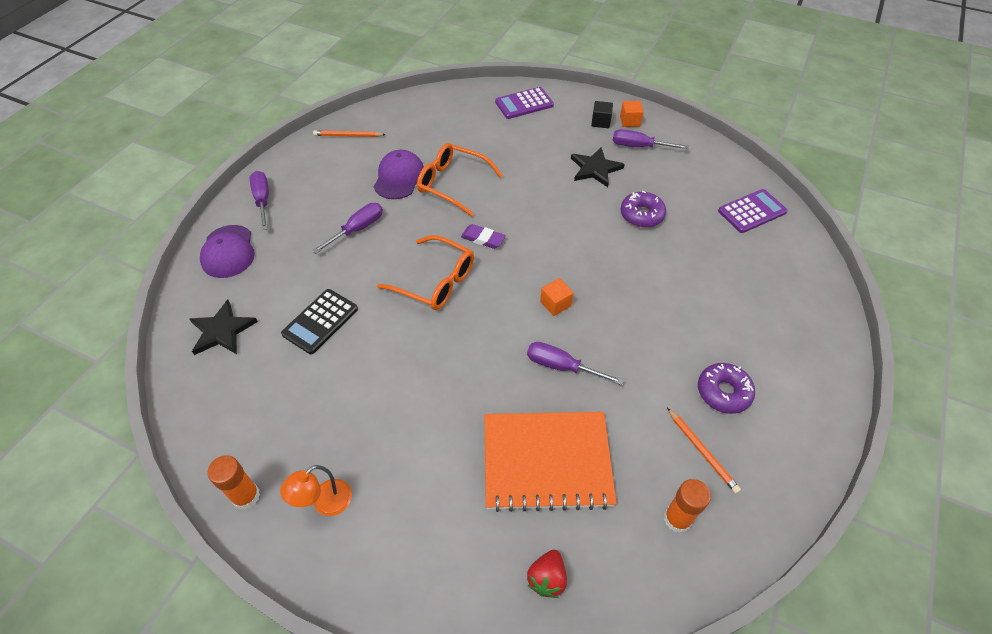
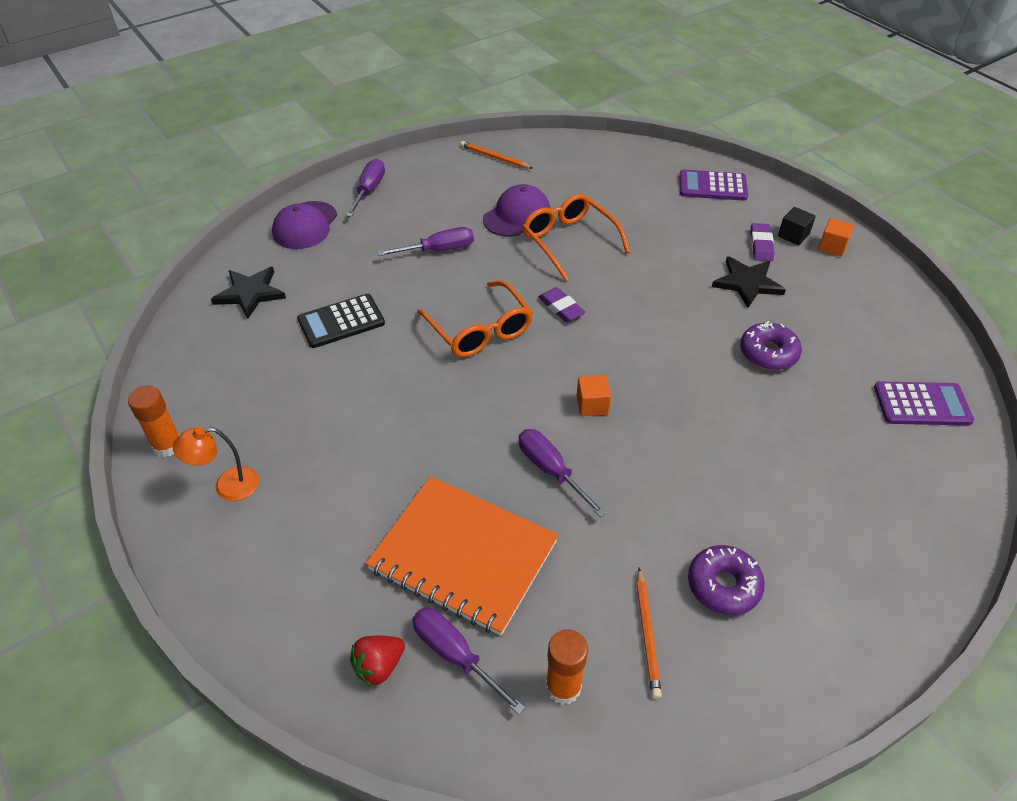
camera: 30 degrees right, 5 degrees down
(585, 137) = (761, 245): none -> purple eraser
(639, 146) = (823, 278): purple screwdriver -> purple screwdriver (455, 655)

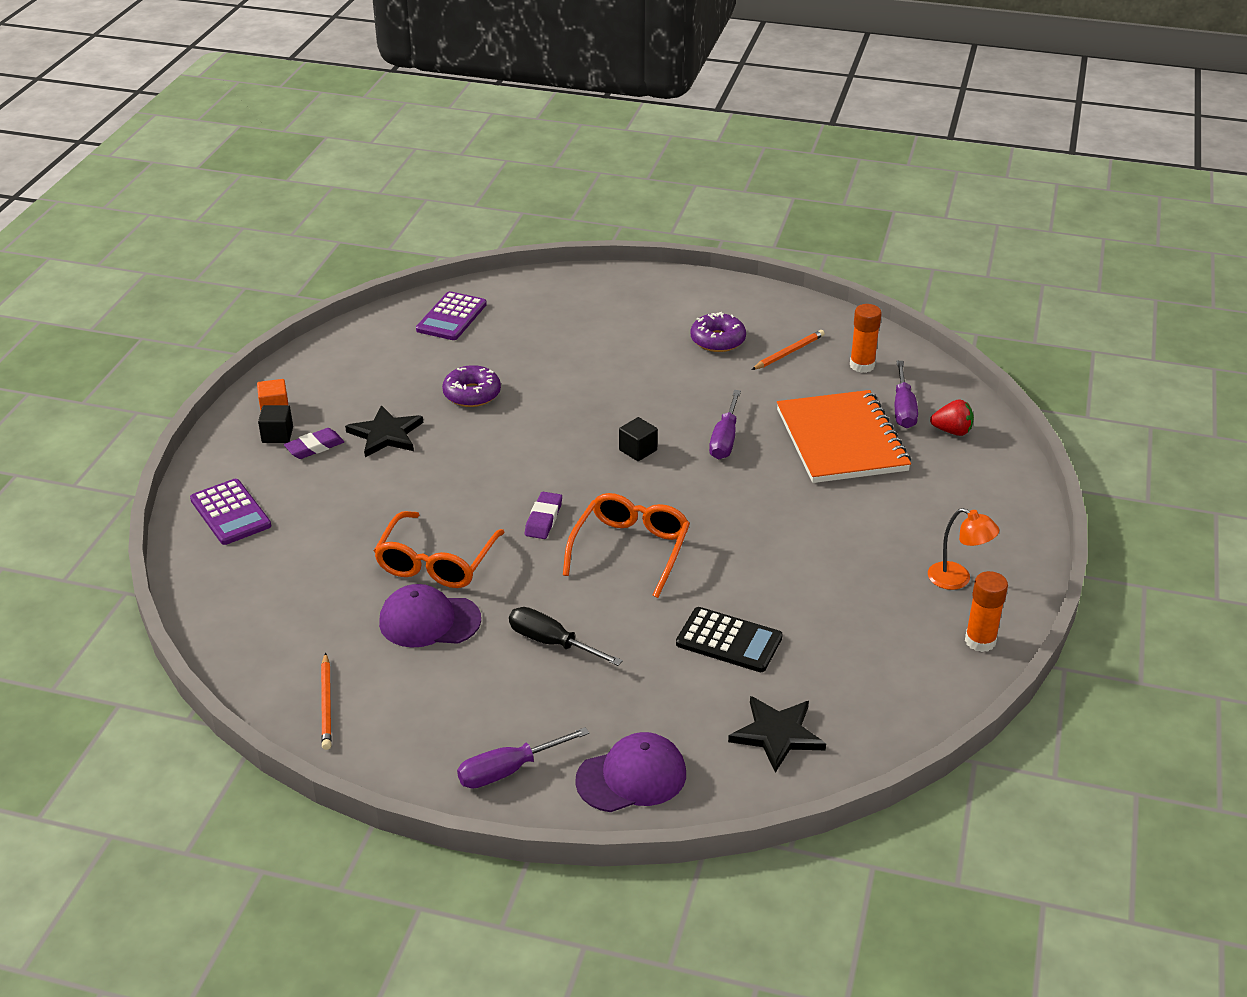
camera: 130 degrees left, 10 degrees down
(438, 250) = (552, 643): purple screwdriver -> black screwdriver
(592, 405) = (638, 450): orange cube -> black cube
(922, 404) = (451, 317): purple calculator -> purple calculator turned 120 degrees counterclockwise

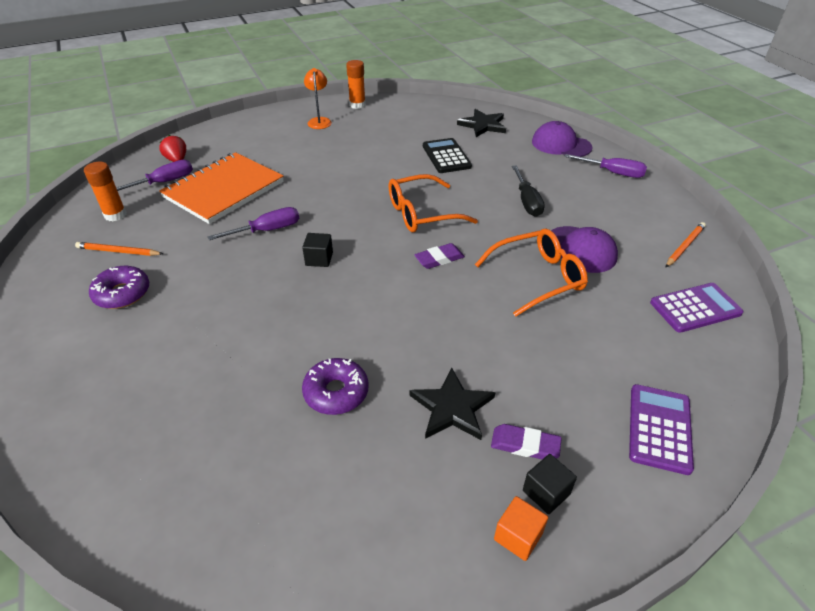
camera: 130 degrees left, 5 degrees up
(451, 317) = (204, 516): purple calculator -> purple calculator (695, 308)

